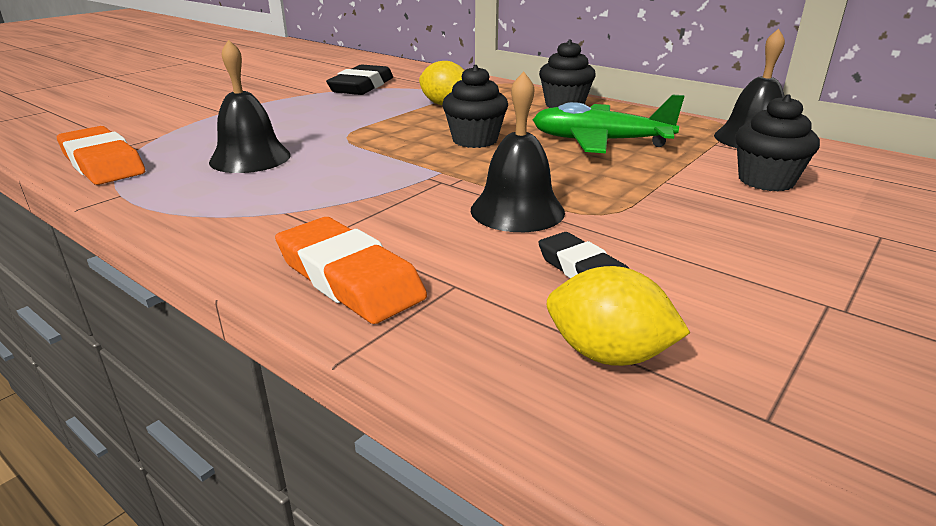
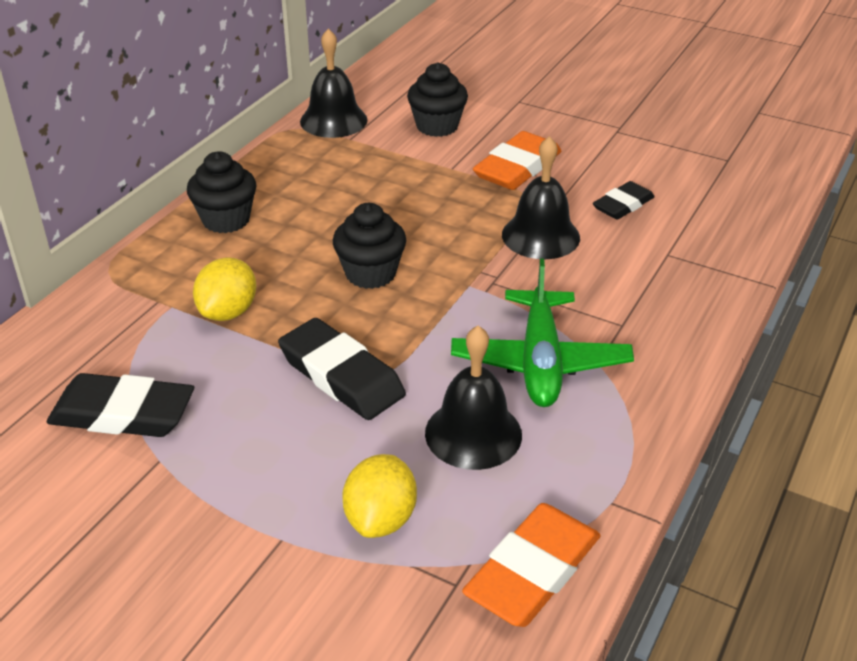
camera: 100 degrees left, 10 degrees up
(349, 278) = (685, 299): orange eraser -> orange eraser (517, 168)
(352, 127) = (341, 376): none -> black eraser
(600, 142) = (358, 197): green plane -> green plane (540, 361)
(608, 354) = (707, 198): yellow lemon -> yellow lemon (380, 519)

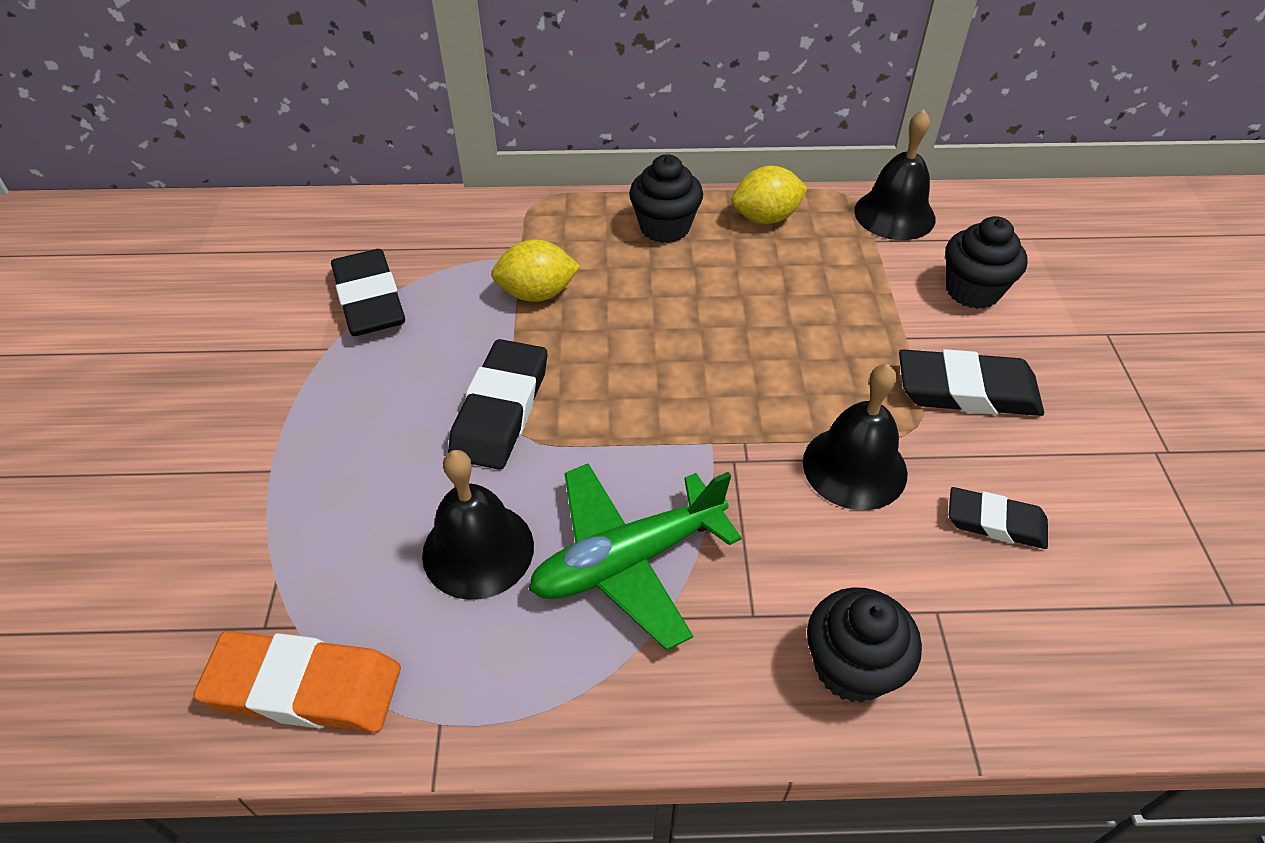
camera: 60 degrees right, 10 degrees up
(370, 273) = (667, 359): black cupcake -> black cupcake (851, 667)
(380, 519) = (324, 529): yellow lemon -> yellow lemon (765, 218)
(517, 168) = (966, 390): orange eraser -> black eraser

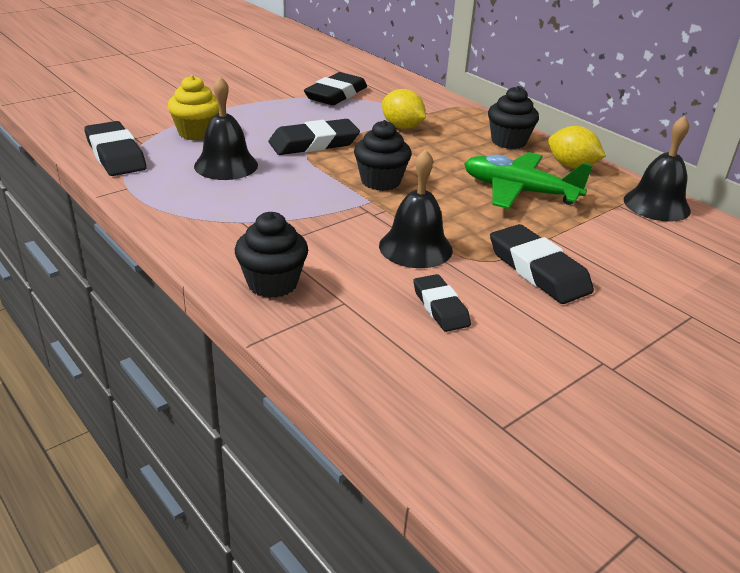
camera: 50 degrees right, 15 degrees down
(304, 687) = (115, 154): orange eraser -> black eraser
(332, 532) = (196, 133): none -> yellow cupcake
(628, 560) = (265, 202): green plane -> green plane (519, 191)
(972, 290) = (636, 250): black cupcake -> black cupcake (380, 181)

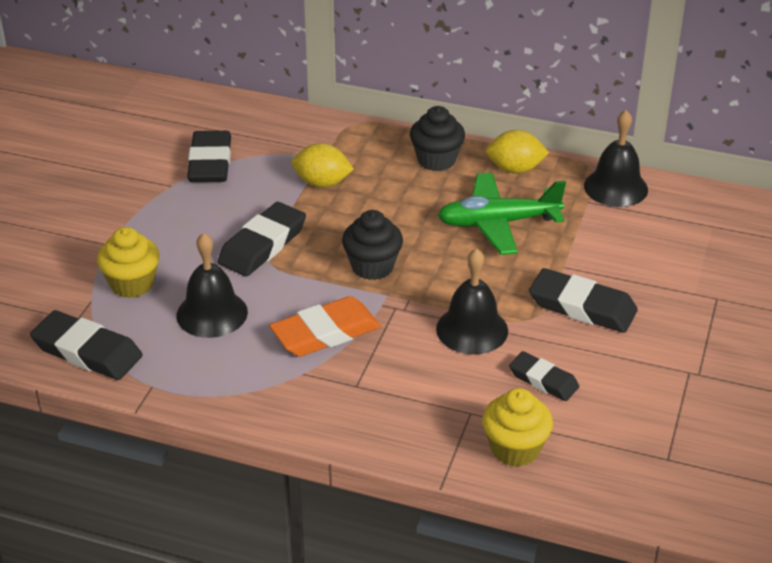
camera: 30 degrees left, 5 degrees up
(272, 283) = (398, 423): black cupcake -> none
(292, 205) = (325, 333): none -> orange eraser
(352, 347) = (515, 449): none -> yellow cupcake

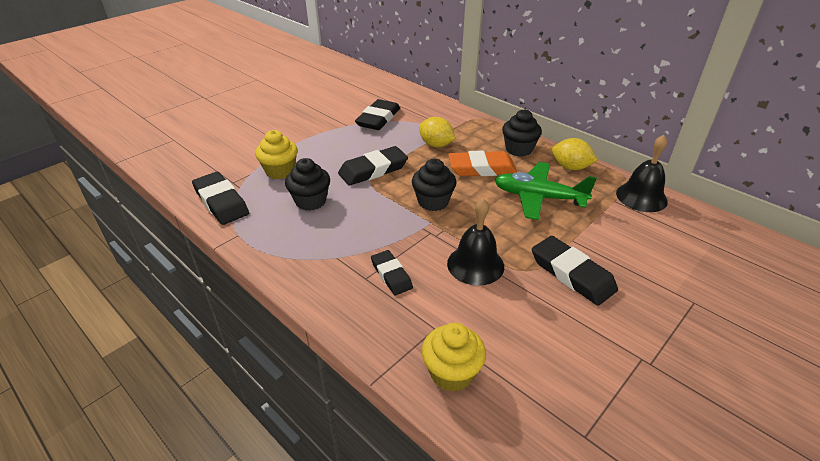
camera: 25 degrees right, 0 degrees up
(212, 313) = (310, 201): black bell -> black cupcake
(325, 333) = (371, 235): orange eraser -> orange eraser (482, 168)
(543, 380) = (509, 322): black eraser -> black eraser (391, 275)

